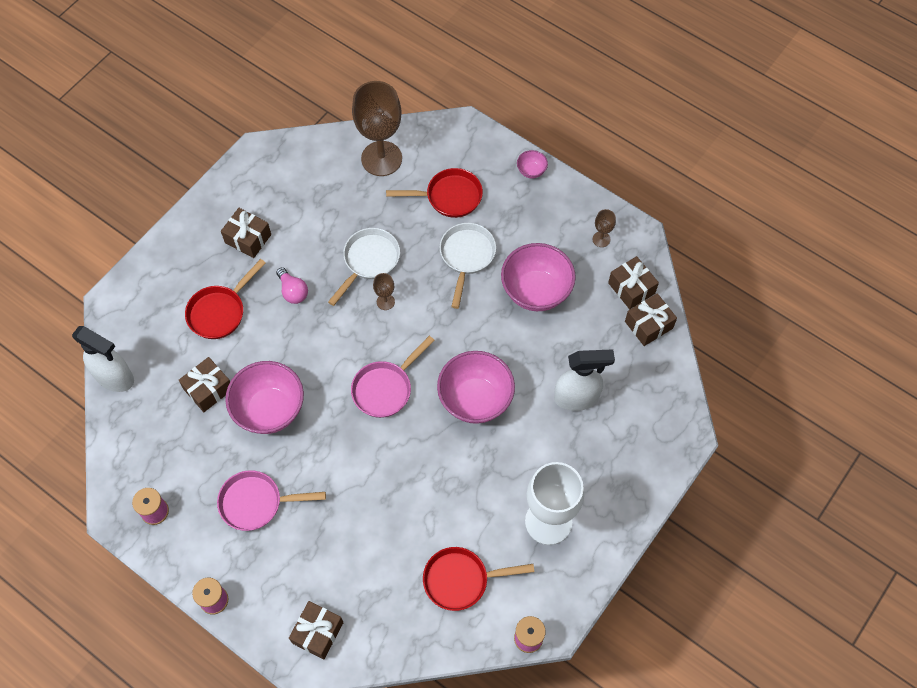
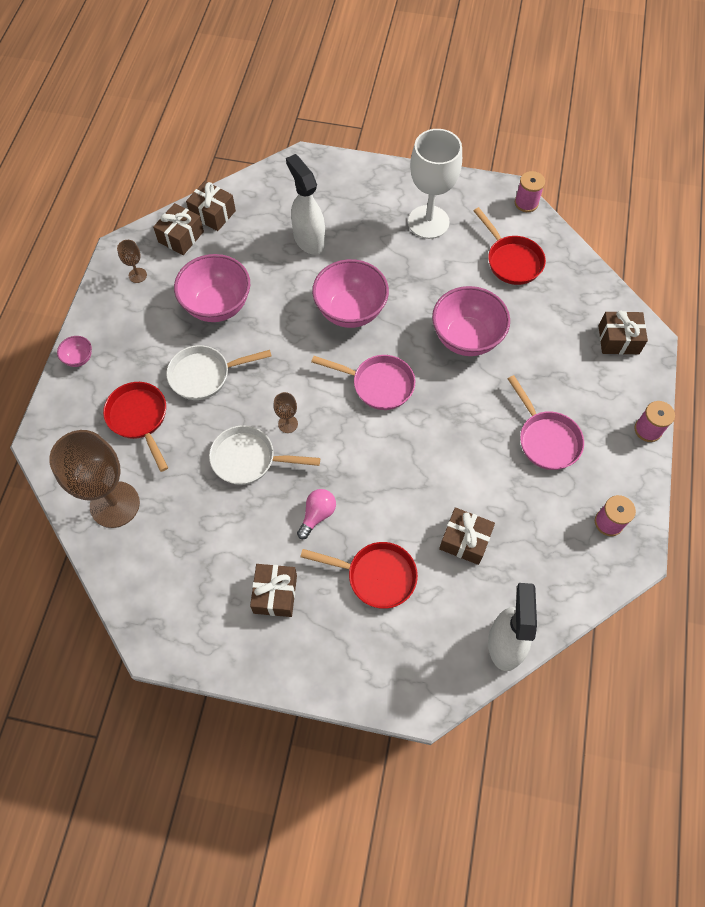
camera: 115 degrees left, 0 degrees up
(269, 410) = (453, 473): pink bowl -> pink bowl (466, 338)

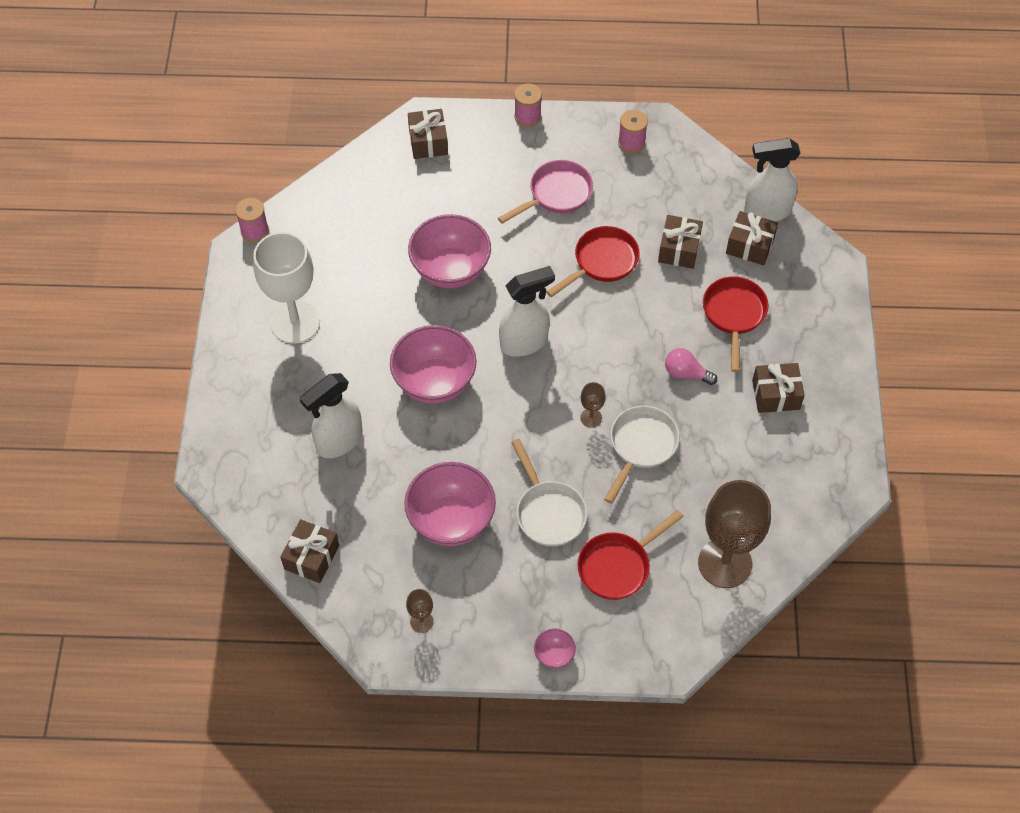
camera: 100 degrees left, 5 degrees down
(181, 237) = (354, 586): brown gift -> brown gift (750, 246)
(249, 459) = (641, 446): white pan -> white pan turned 150 degrees counterclockwise
(378, 384) = (524, 342): pink pan -> white spray bottle
(511, 260) = (340, 238): red pan -> red pan (602, 262)

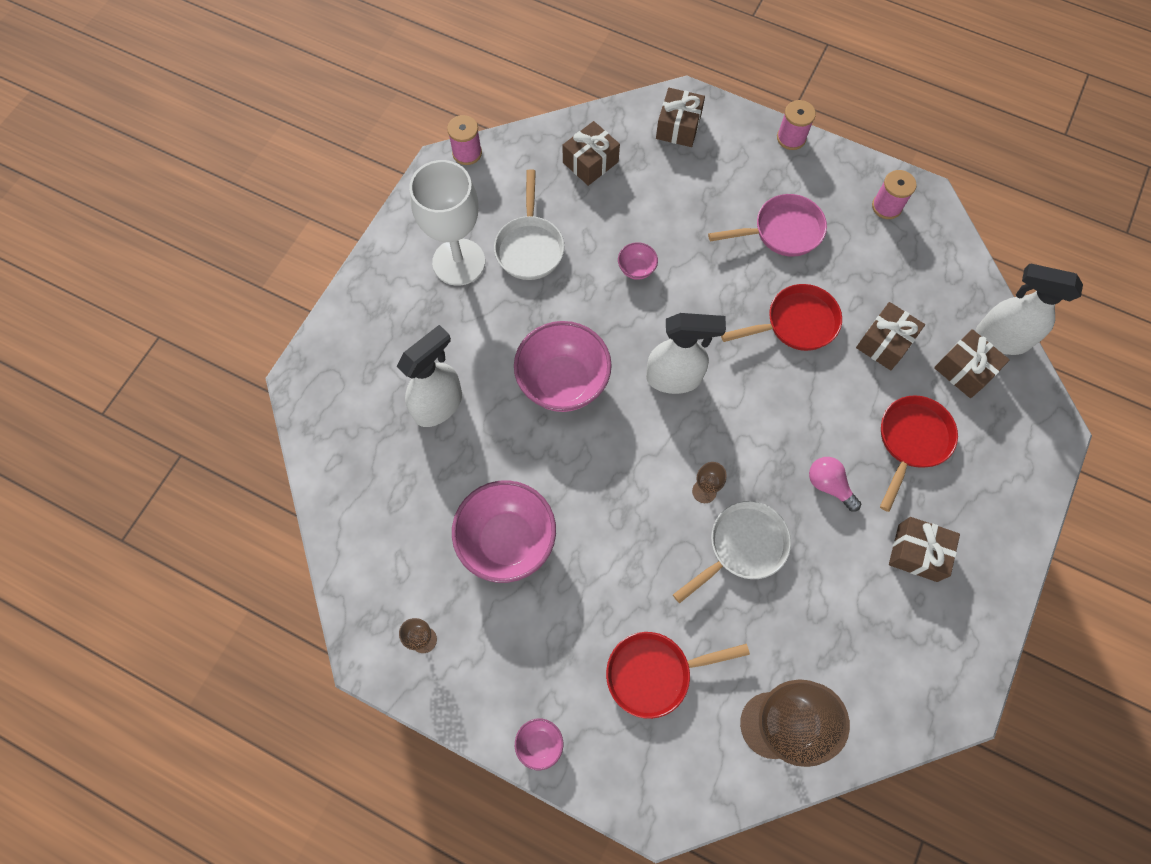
camera: 25 degrees right, 10 degrees up
(311, 557) = (352, 517): brown gift -> brown gift (590, 162)
(339, 441) = (439, 405): white spray bottle -> white spray bottle turned 150 degrees clockwise
(450, 270) = (636, 269): pink bowl -> pink bowl, size x0.45
(548, 512) = (610, 577): white pan -> white pan (530, 247)

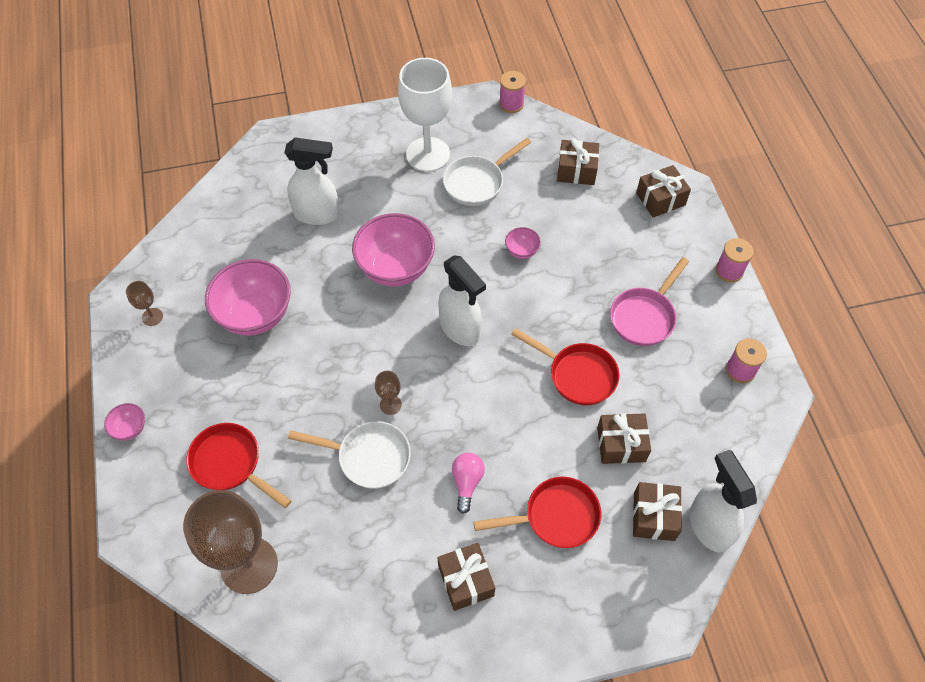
camera: 50 degrees right, 10 degrees down
(782, 231) = (644, 316): pink pan -> pink pan turned 90 degrees clockwise

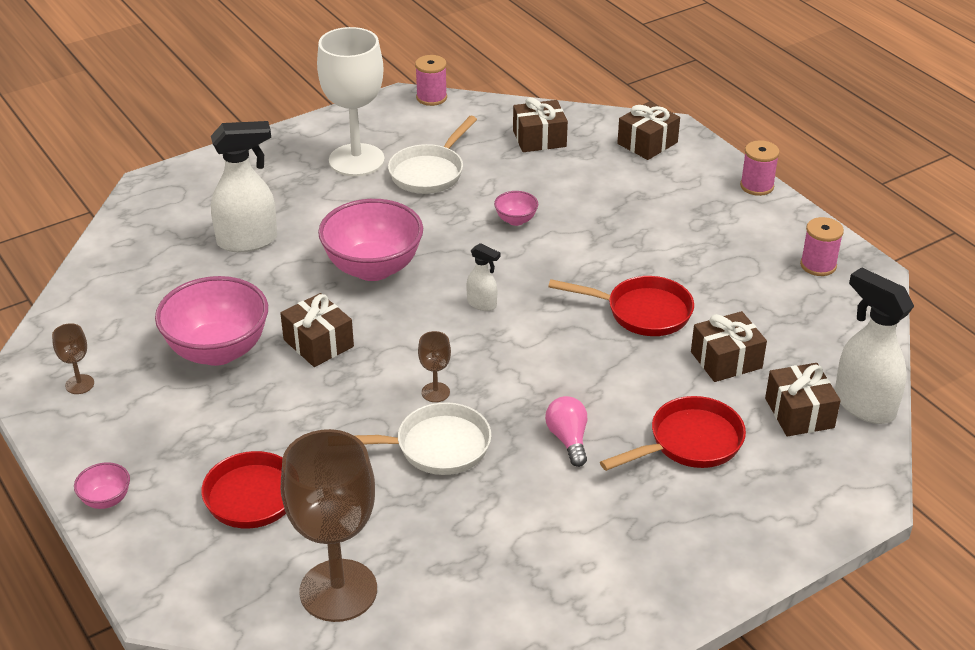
camera: 20 degrees left, 20 degrees down
(460, 329) = (482, 304): white spray bottle -> white spray bottle, size x0.51
(465, 581) = (618, 529): brown gift -> brown gift (318, 343)
(644, 316) = (688, 245): pink pan -> none

